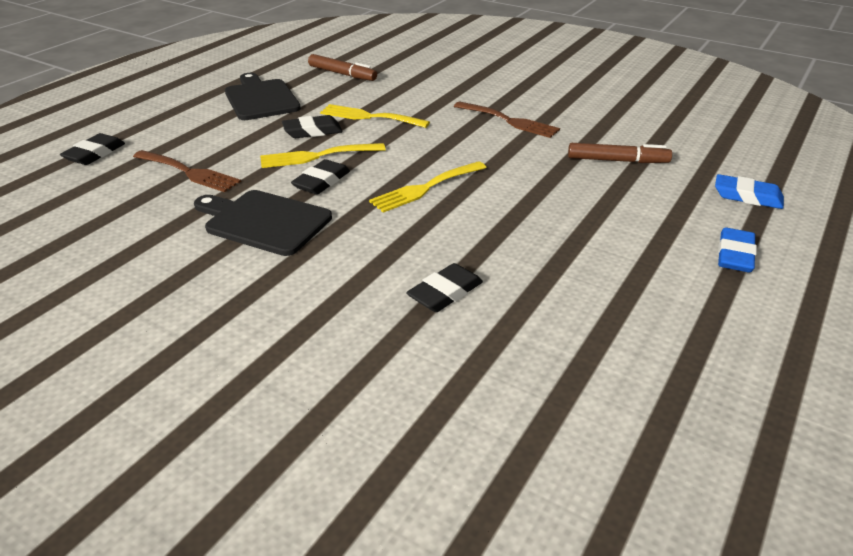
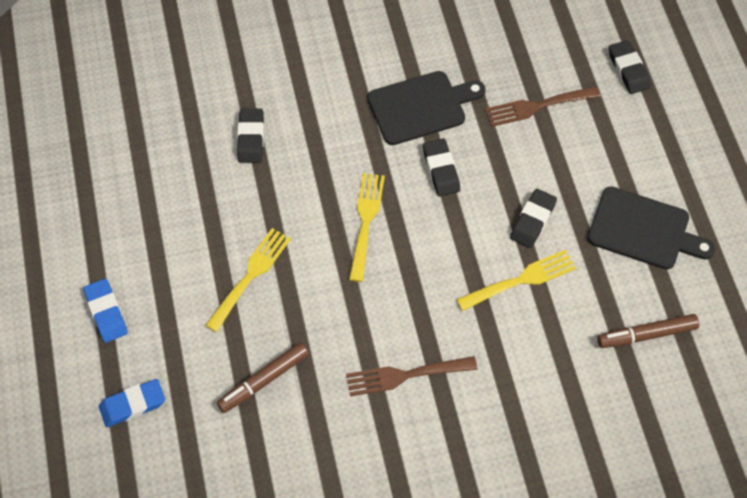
camera: 135 degrees right, 25 degrees up
(317, 156) = (484, 194): yellow fork -> yellow fork (250, 276)

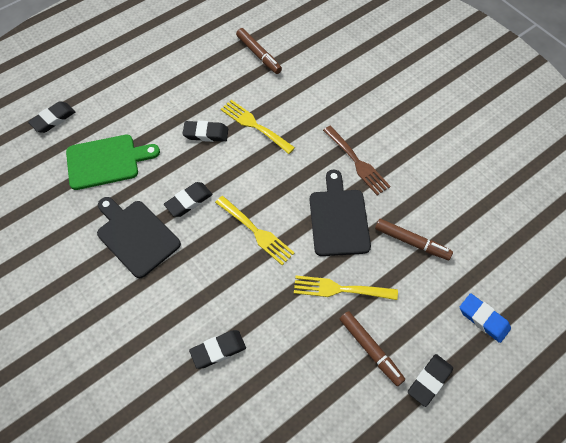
camera: 115 degrees left, 0 degrees up
(106, 312) = (429, 380): blue eraser -> black eraser
(170, 274) = (370, 349): none -> brown marker
(366, 222) = (256, 231): yellow fork -> yellow fork turned 120 degrees counterclockwise
(538, 106) = (106, 161): brown fork -> green cutting board
(643, 230) = (185, 75): black cutting board -> black cutting board (338, 219)

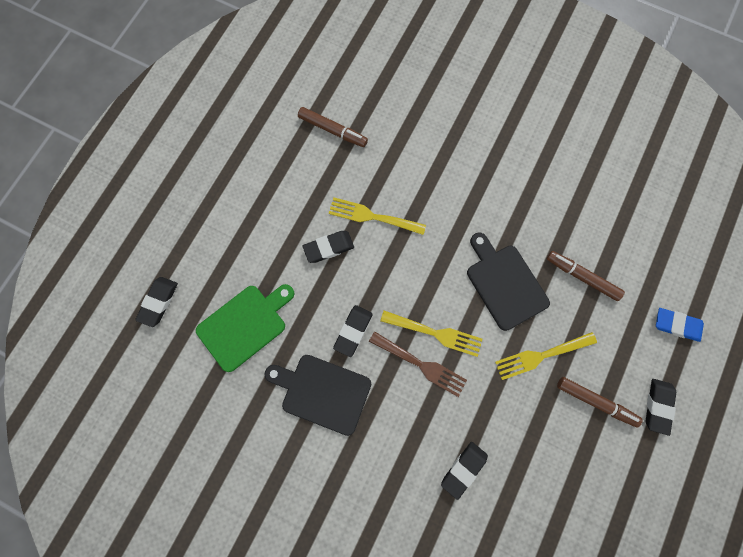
camera: 25 degrees left, 15 degrees up
(357, 162) = (492, 214): brown fork -> brown fork (420, 364)
(412, 242) = (582, 277): brown marker -> brown marker turned 150 degrees counterclockwise

